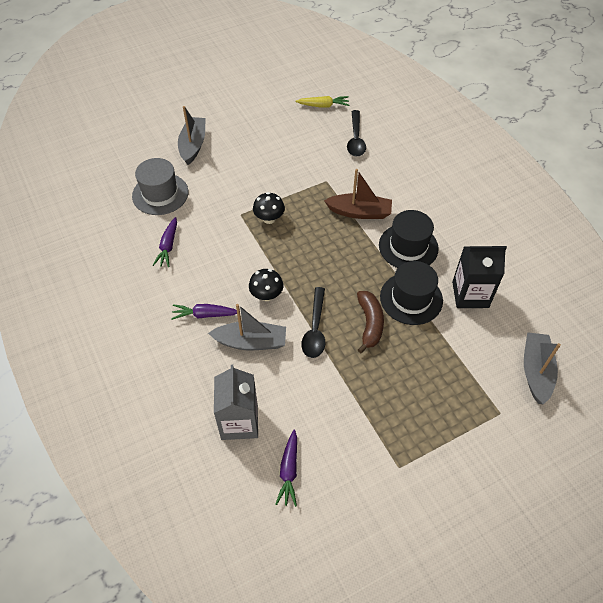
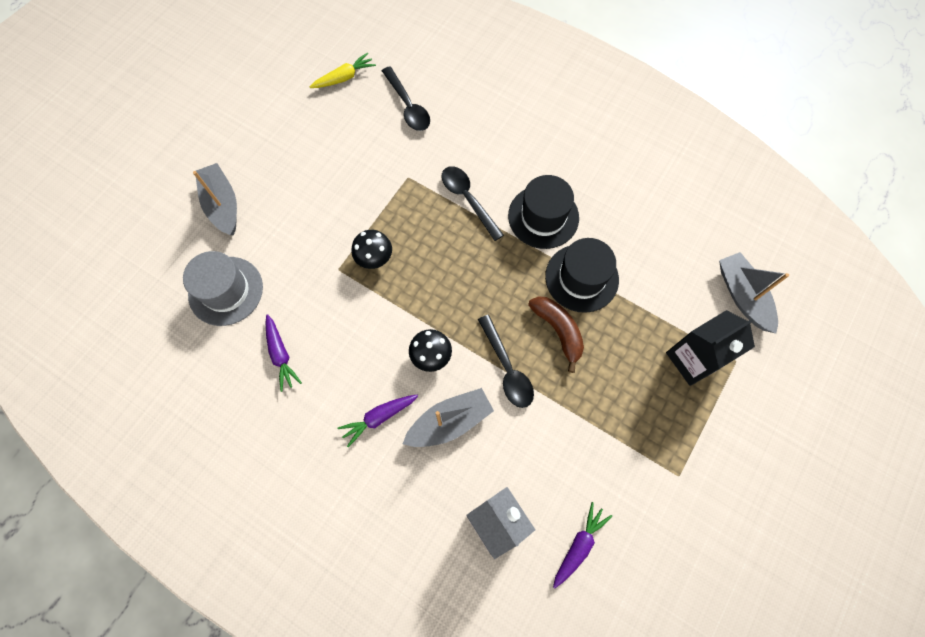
camera: 30 degrees left, 15 degrees up
(289, 471) = (579, 545): purple carrot -> purple carrot turned 120 degrees counterclockwise
(359, 212) = (468, 199): brown boat -> black spoon
(470, 294) = (636, 242): black carton -> black carton (693, 359)

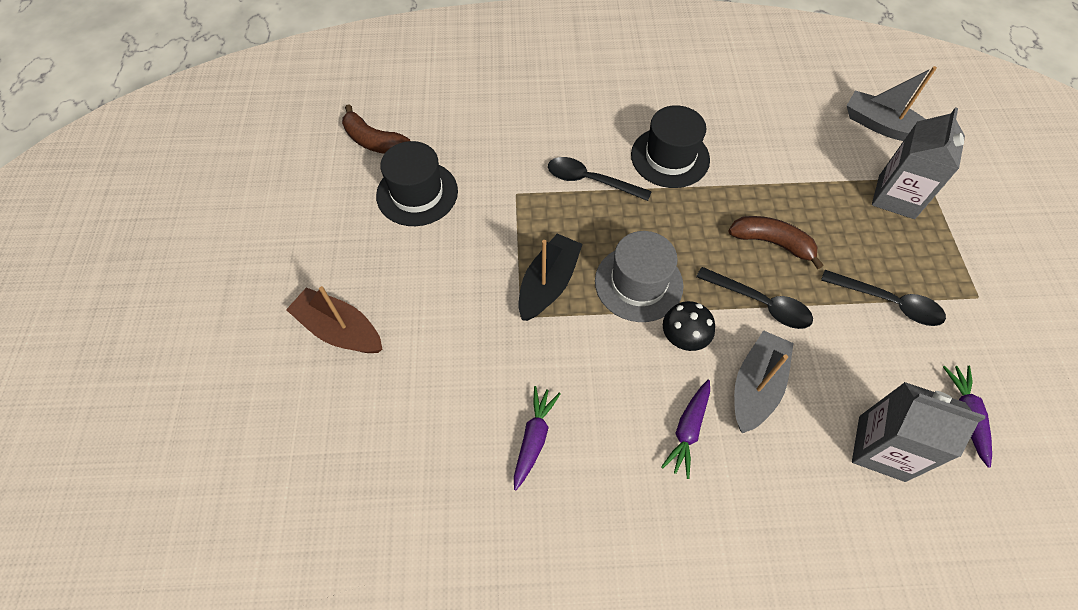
camera: 35 degrees left, 10 degrees down
(222, 205) = (340, 330): grey boat -> brown boat
(226, 291) = (417, 414): grey hat -> grey hat (638, 283)
(281, 355) = (534, 438): purple carrot -> purple carrot turned 105 degrees counterclockwise
(344, 77) = (373, 141): yellow carrot -> brown banana
(374, 258) = (548, 284): black mushroom -> black boat
(408, 106) = (461, 133): black spoon -> black spoon (888, 303)
(581, 278) = (749, 187): black hat -> black hat (417, 193)
(693, 359) = (896, 197): black carton -> grey carton

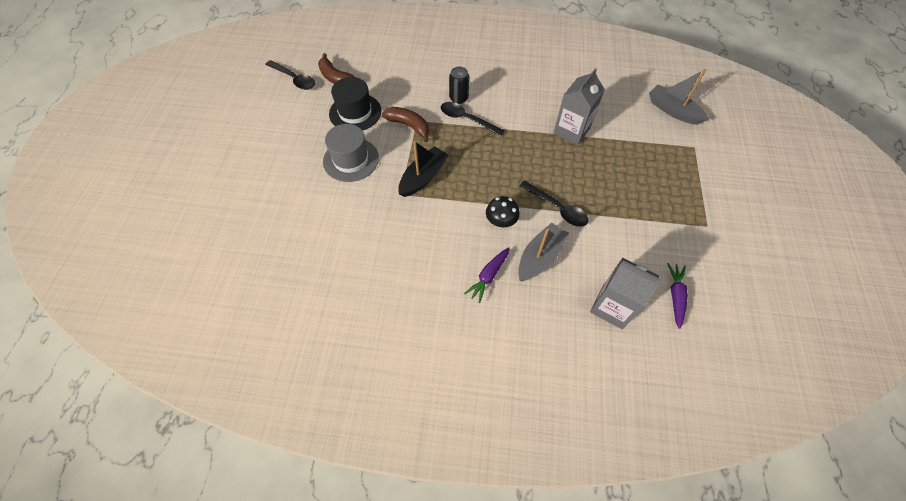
camera: 10 degrees right, 0 degrees up
(340, 330) = (288, 185): brown boat -> none
(534, 438) = (390, 265): purple carrot -> none
(569, 149) = (458, 98): none -> black can
(638, 283) = (481, 185): grey hat -> grey hat (351, 159)
(670, 157) = (523, 111): black hat -> none
(772, 243) = (575, 173): brown banana -> brown banana (409, 126)
(888, 303) = (643, 220): black spoon -> black spoon (294, 79)
(896, 197) = (669, 156): grey carton -> grey carton (571, 130)

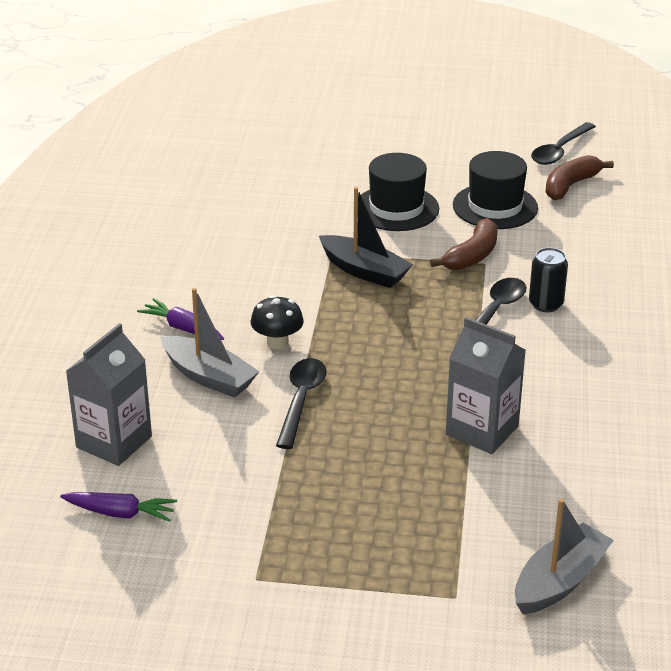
camera: 90 degrees right, 25 degrees down
(351, 159) = (396, 208): grey hat -> black hat
(557, 208) = (301, 400): black spoon -> black spoon turned 150 degrees clockwise

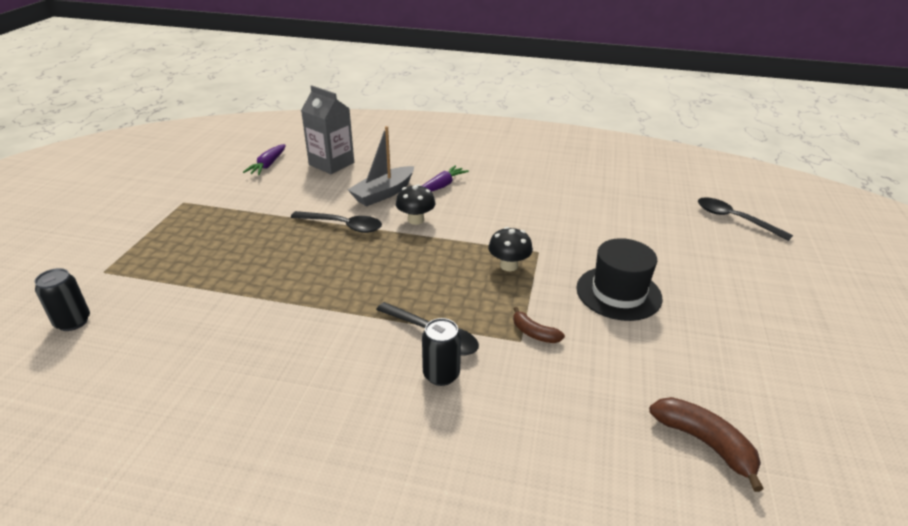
camera: 95 degrees right, 0 degrees up
(364, 271) = (509, 265): black boat -> black mushroom
(472, 256) = (534, 333): brown banana -> brown banana, size x0.61
(482, 430) = (267, 305): grey carton -> none
(495, 206) = (636, 363): black hat -> none
(559, 151) = (799, 448): black spoon -> black spoon (734, 219)
(559, 581) = (73, 322): grey boat -> black can

